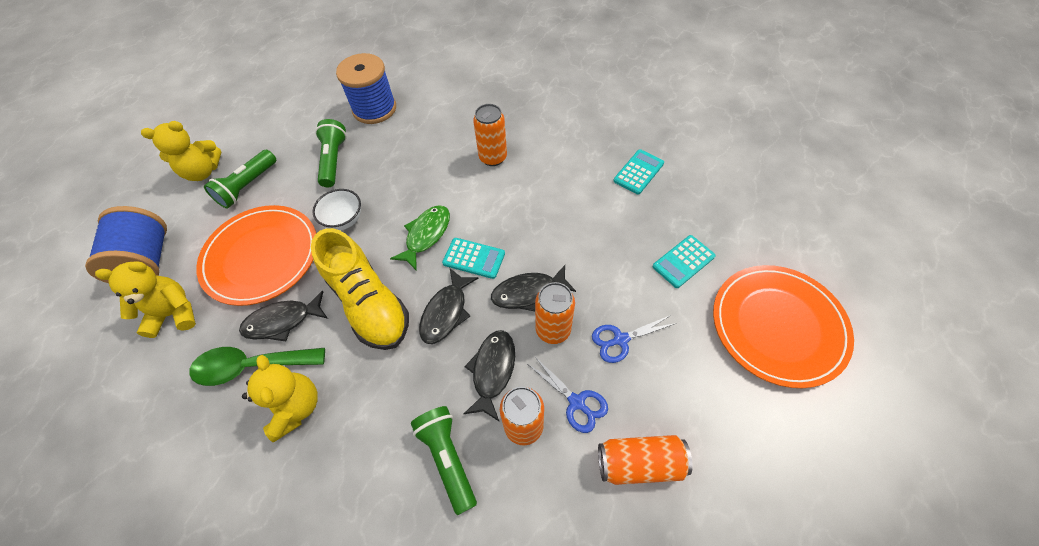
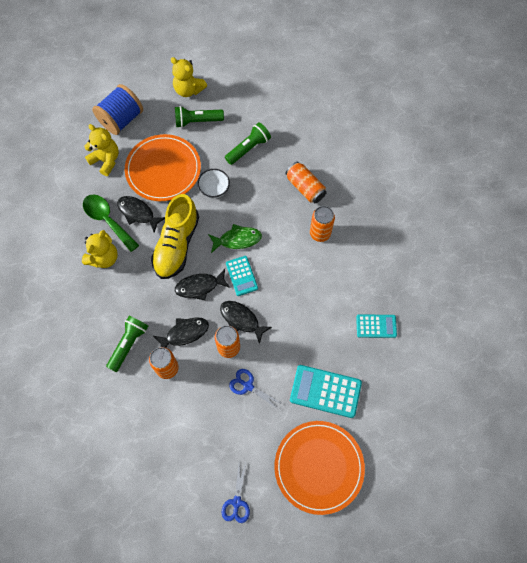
camera: 50 degrees right, 10 degrees up
(374, 109) = (303, 136): blue spool -> none
(576, 402) = (197, 385): blue scissors -> blue scissors (237, 502)
(639, 463) = (187, 434): orange can -> orange can (305, 187)
(683, 261) = (325, 391): turquoise calculator -> turquoise calculator, size x1.62

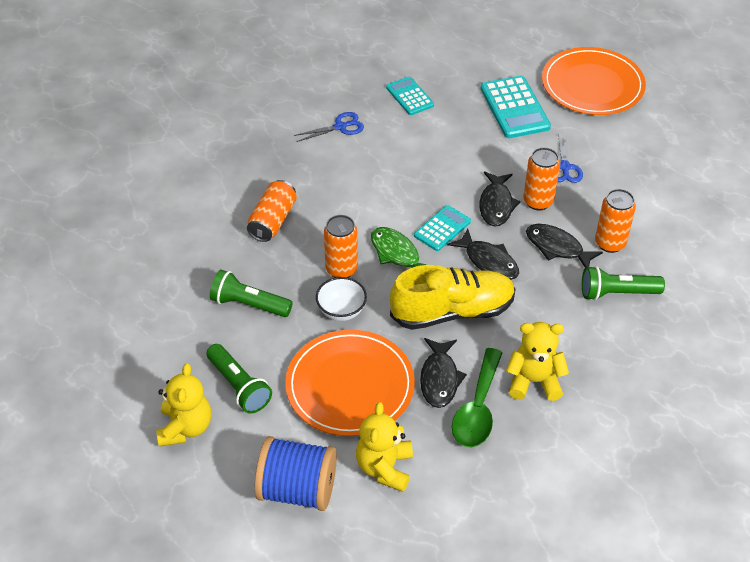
camera: 120 degrees left, 20 degrees down
(237, 502) = (682, 127): blue scissors -> blue scissors (340, 127)
(320, 233) = (329, 182): orange can -> orange can (341, 269)

